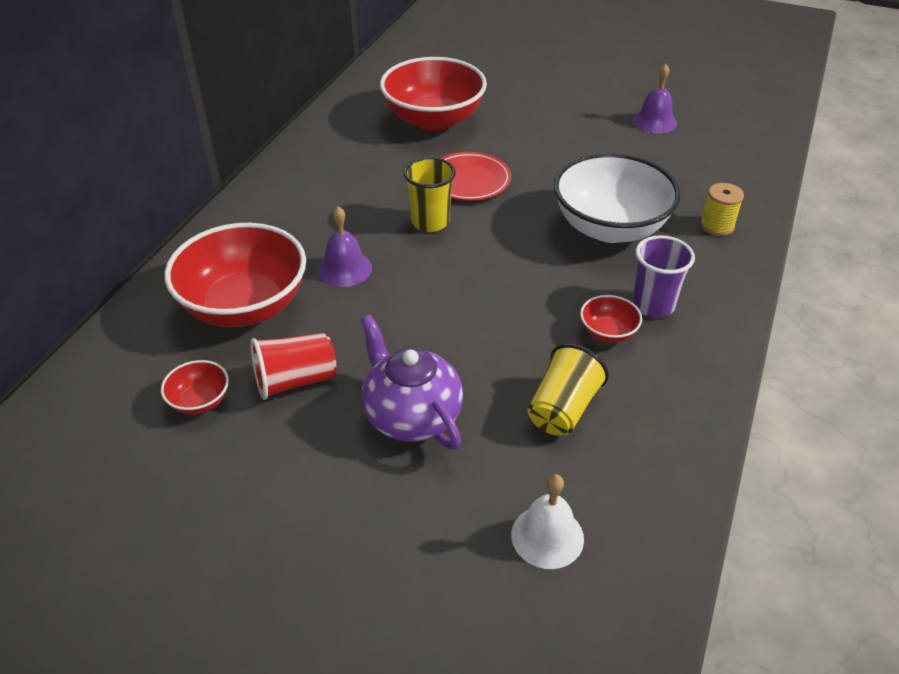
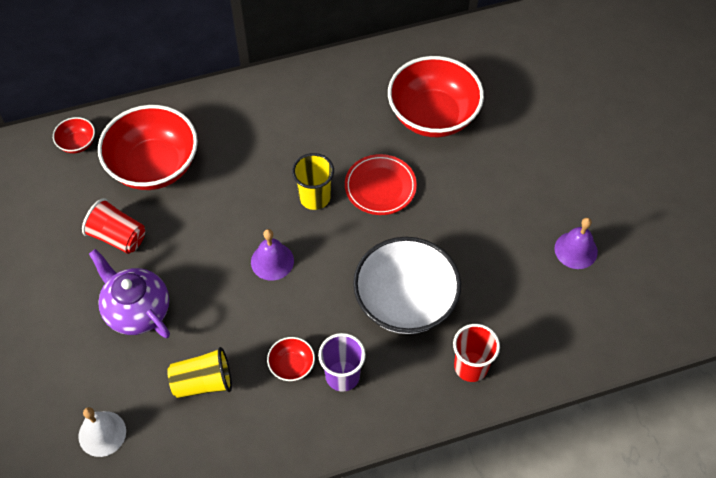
camera: 50 degrees right, 15 degrees up
(200, 401) = (69, 207): red bowl -> red bowl (77, 143)
(344, 269) = (228, 188): purple bell -> purple bell (272, 261)
(411, 415) = (137, 310): purple teapot -> purple teapot turned 60 degrees counterclockwise
(717, 226) = (471, 366): yellow spool -> red cup

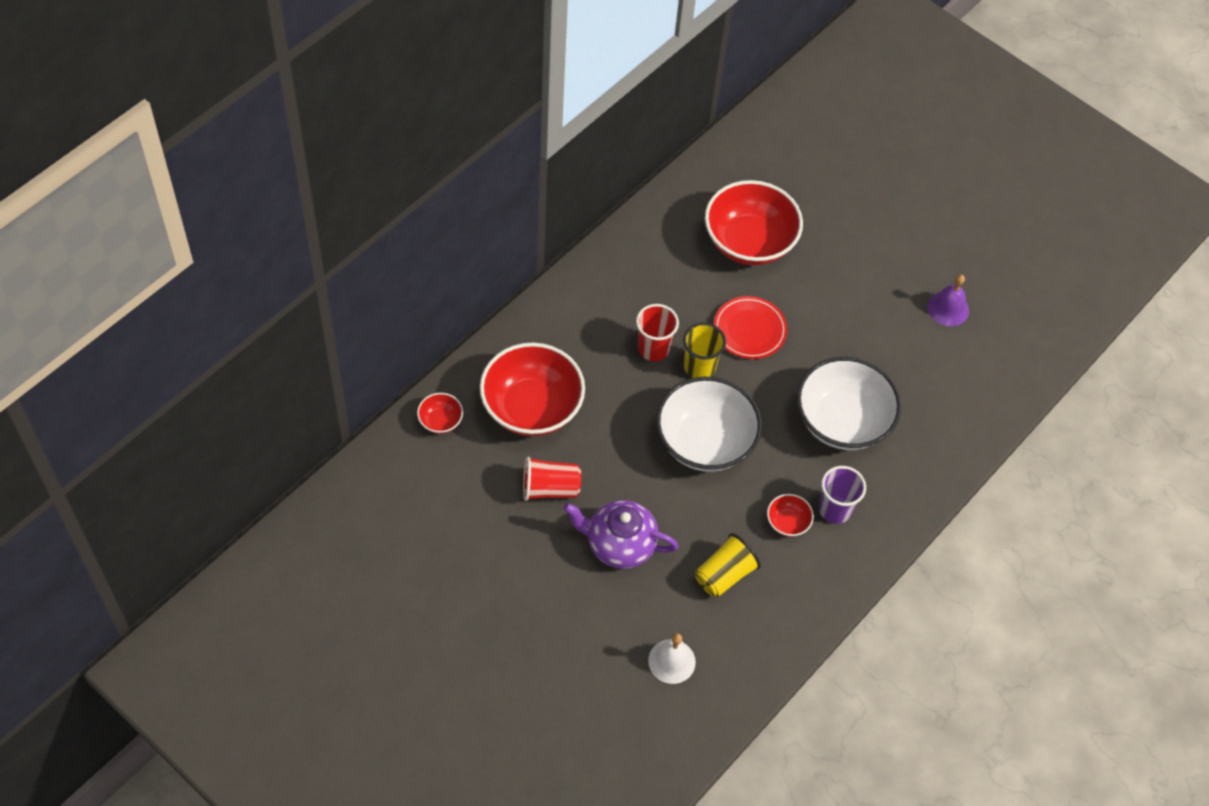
camera: 35 degrees left, 0 degrees up
(272, 261) = (704, 442): purple bell -> white bowl
(471, 366) = (931, 449): red cup -> red cup (653, 348)

